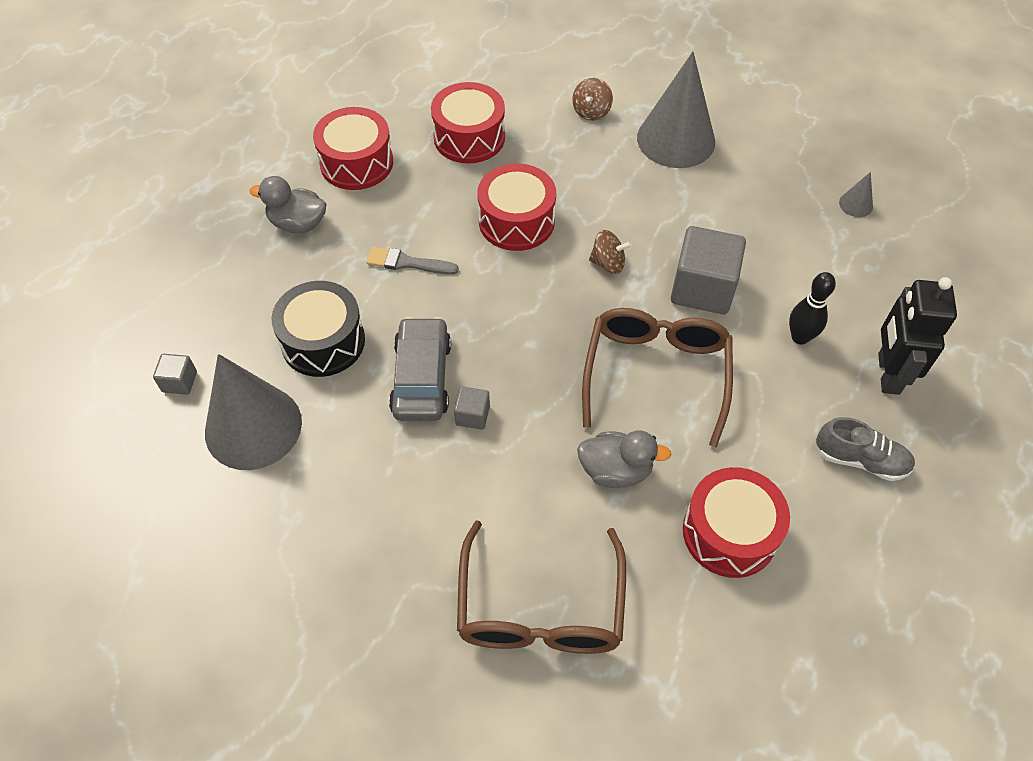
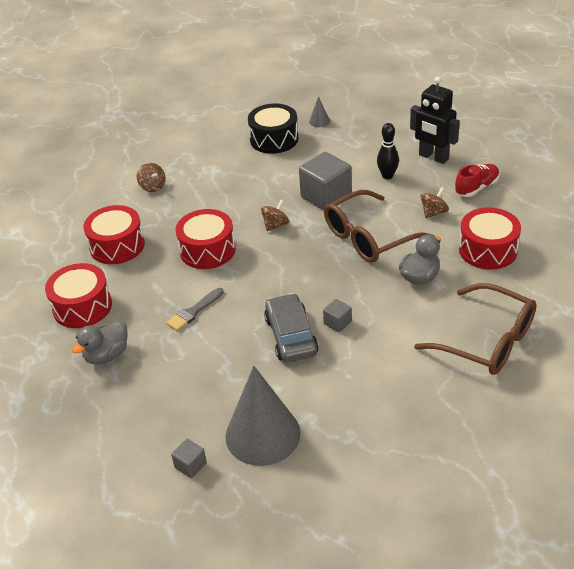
camera: 55 degrees left, 15 degrees down
(323, 341) = (222, 375): black drum -> black drum (274, 139)
(422, 378) = (291, 336): grey car -> grey car turned 45 degrees clockwise
(656, 375) = (369, 237): brown glasses -> brown glasses turned 75 degrees counterclockwise
(676, 139) = (210, 163): grey cone -> none
(762, 428) = (434, 212): none -> brown spinning top
(860, 460) = (476, 188): grey shoe -> red shoe

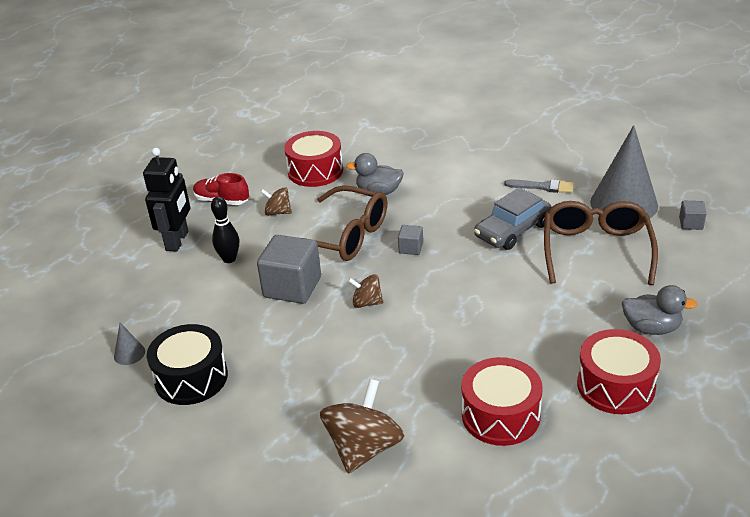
camera: 120 degrees left, 5 degrees down
(153, 186) = (364, 448): brown spinning top -> brown spinning top, size x1.85
(194, 311) = (540, 299): grey brush -> grey brush (543, 187)
(207, 250) = (446, 334): red drum -> none
(337, 323) = (473, 213): grey cube -> grey cube (411, 248)
(486, 340) = (427, 144): brown glasses -> brown glasses (596, 250)

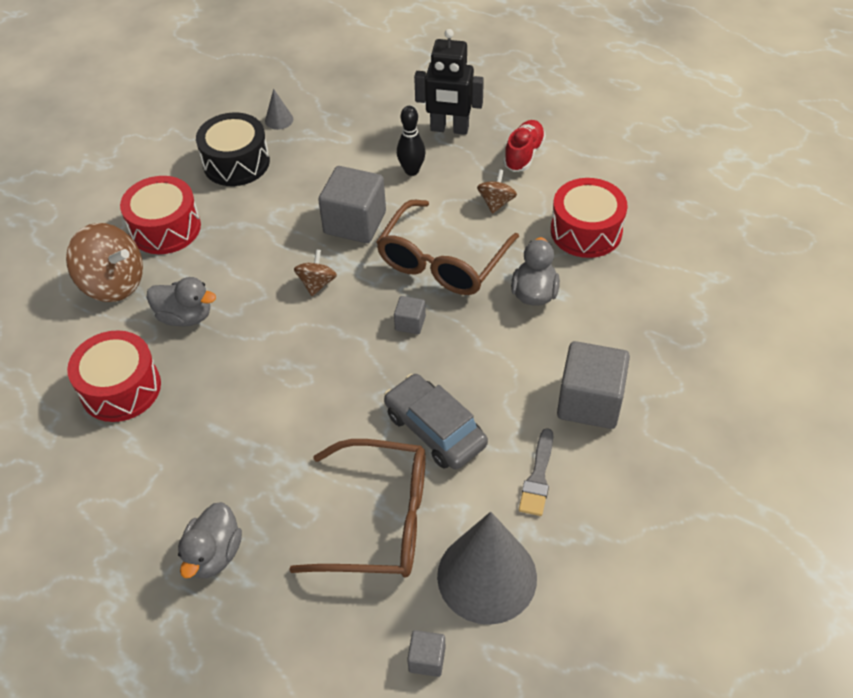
camera: 90 degrees right, 15 degrees up
(408, 384) = (185, 316): none -> grey duck
(477, 168) = (589, 402): none -> grey cube
(616, 385) = (131, 497): red drum -> red drum (165, 228)

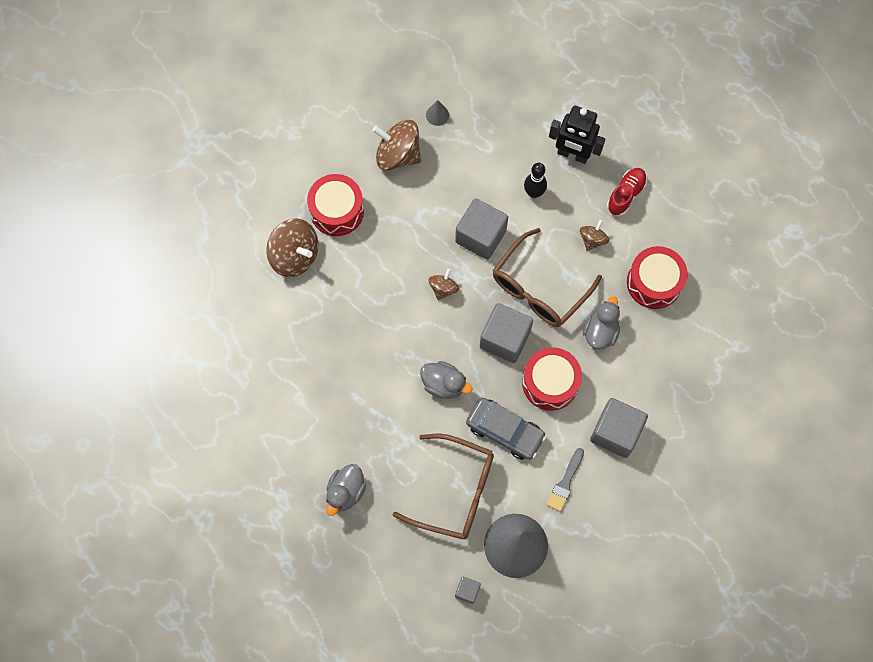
camera: 10 degrees right, 20 degrees up
(121, 388) = (294, 351): red drum -> red drum (550, 383)
(185, 316) = (344, 298): grey duck -> grey duck (444, 384)
(236, 163) = (398, 155): black drum -> brown spinning top
(410, 323) = (504, 339): grey cube -> grey cube, size x2.11
(435, 429) = (505, 431): grey car -> grey car turned 150 degrees clockwise

